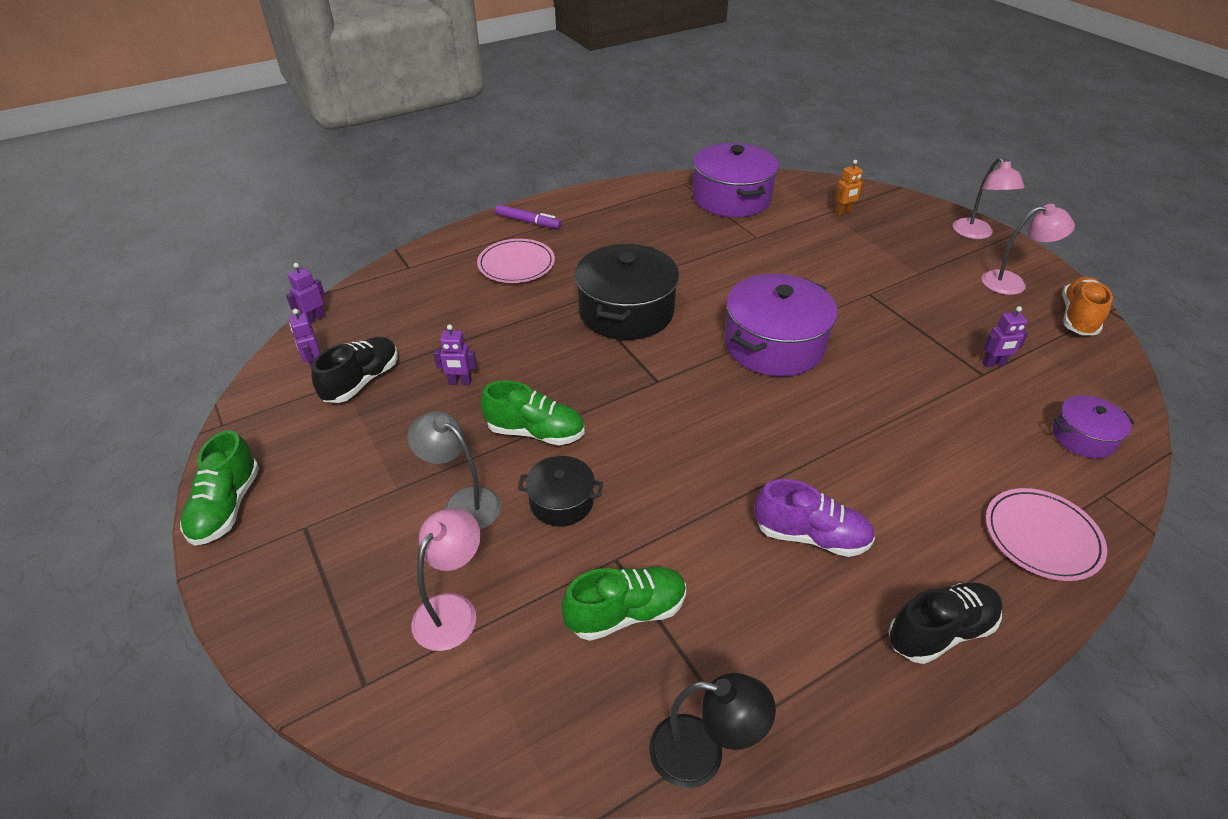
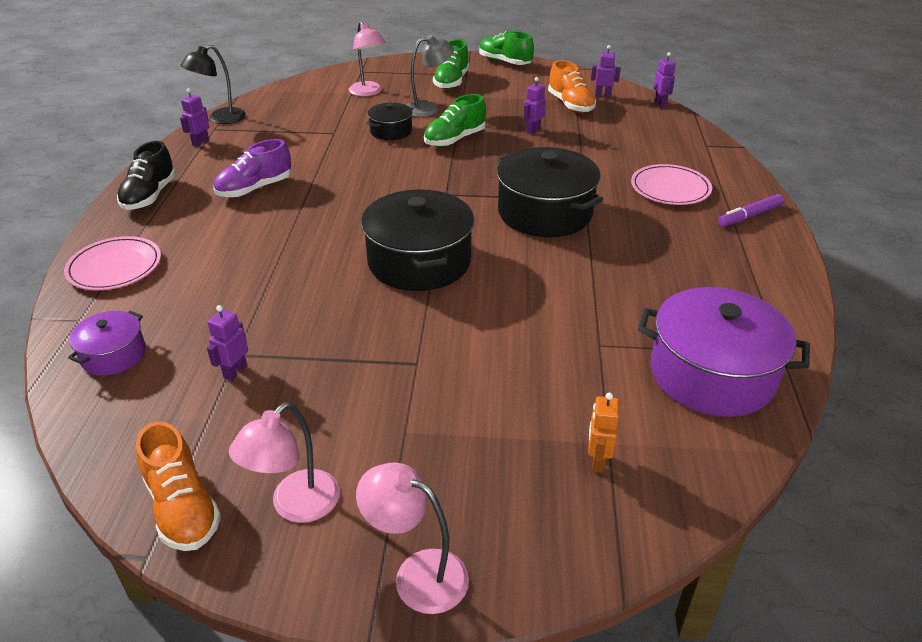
camera: 125 degrees right, 5 degrees down
(362, 381) = (570, 105): black shoe -> orange shoe
(626, 612) = (302, 125): green shoe -> green shoe (451, 82)
(774, 345) = (419, 261): purple pot -> black pot
(788, 706) = (200, 143): none -> purple robot

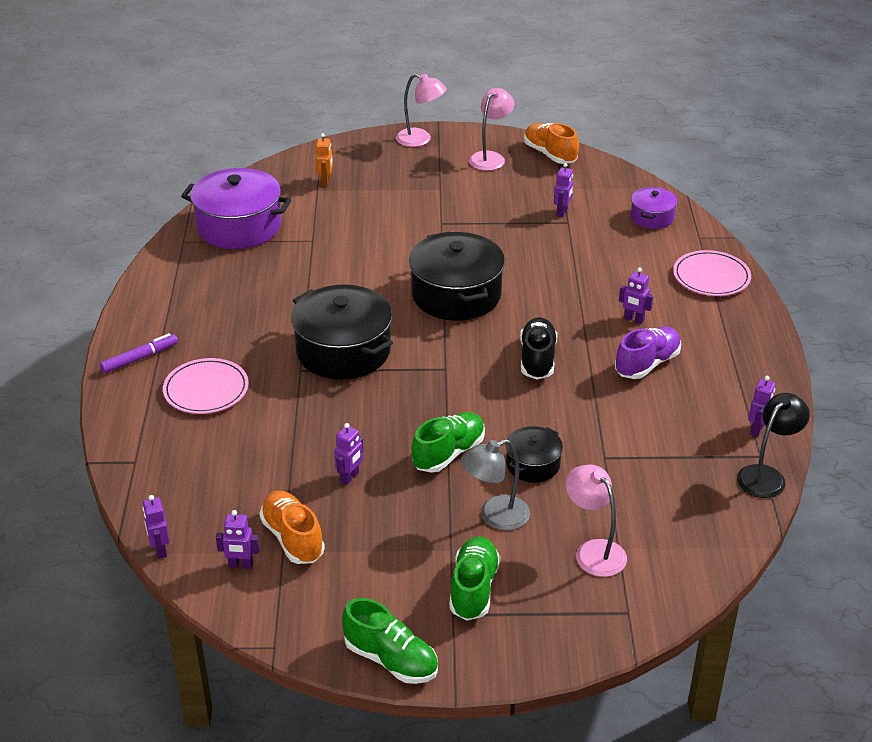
camera: 175 degrees right, 0 degrees up
(150, 196) = (747, 349): black shoe -> black shoe (537, 359)
(238, 227) = (633, 319): none -> purple robot

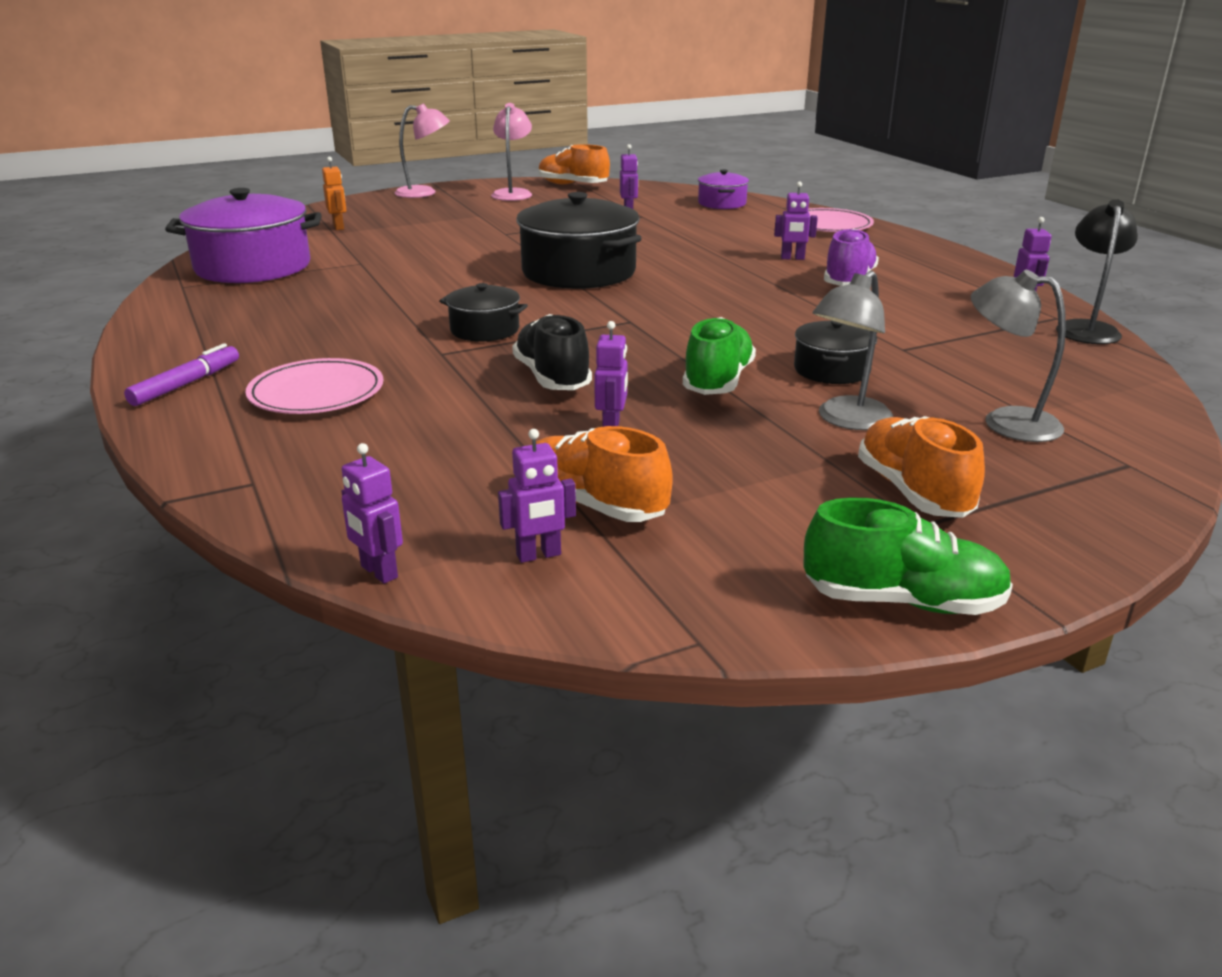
camera: 25 degrees left, 10 degrees down
(343, 351) = (484, 330): black pot -> black pot, size x0.52
(473, 589) = (913, 492): green shoe -> orange shoe
(537, 359) = (728, 297): black shoe -> black shoe (552, 378)
(593, 551) = (1006, 422): pink lamp -> grey lamp

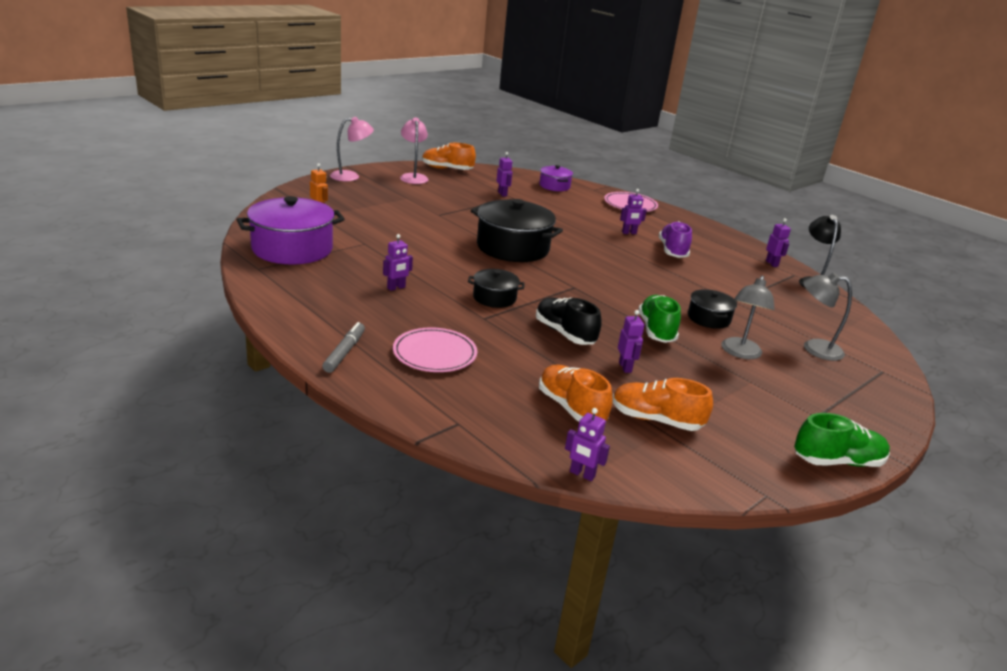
camera: 20 degrees left, 0 degrees up
(186, 384) = (344, 352): purple marker -> grey marker
(539, 555) = (654, 454): purple robot -> purple robot (396, 288)
(913, 492) = (800, 397): orange shoe -> orange shoe (571, 408)

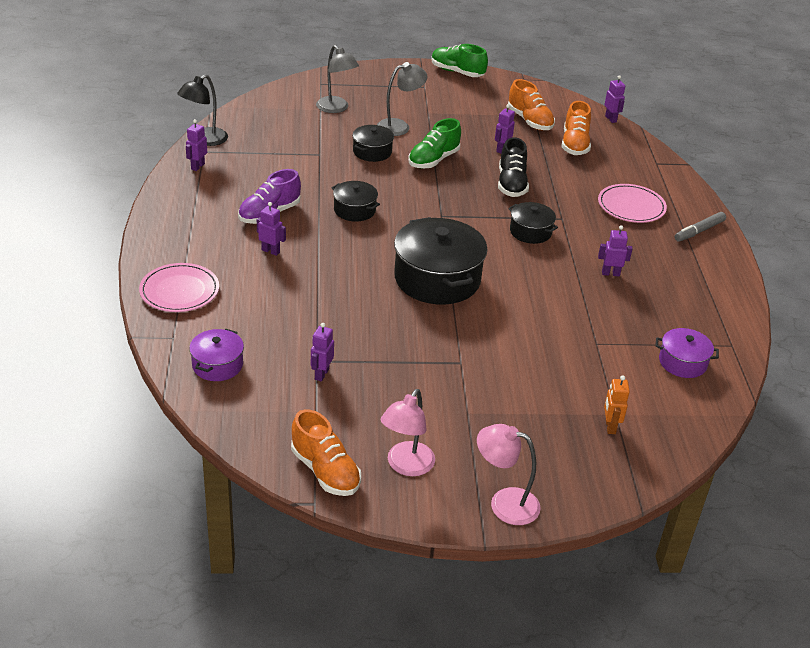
camera: 140 degrees left, 10 degrees up
(292, 249) = (682, 362): purple pot -> purple pot, size x0.52
(633, 270) = (354, 210): none -> black pot

